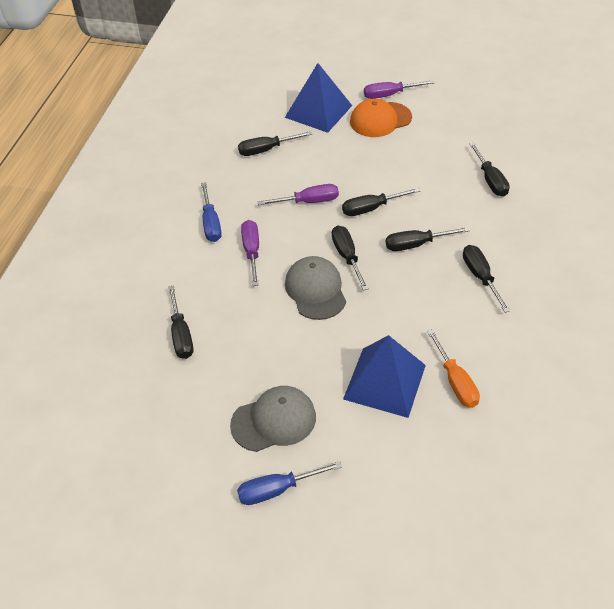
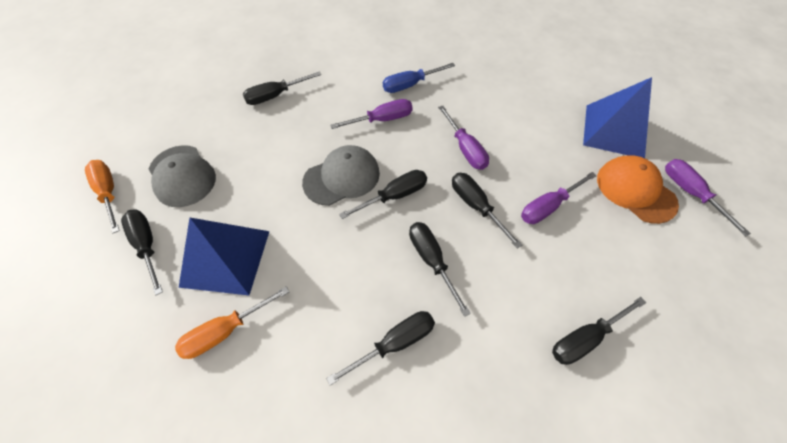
camera: 75 degrees right, 10 degrees up
(266, 150) = (528, 101): black screwdriver -> black screwdriver (147, 246)
(277, 489) = (109, 193): blue screwdriver -> orange screwdriver
(382, 168) = (548, 206): none -> purple screwdriver

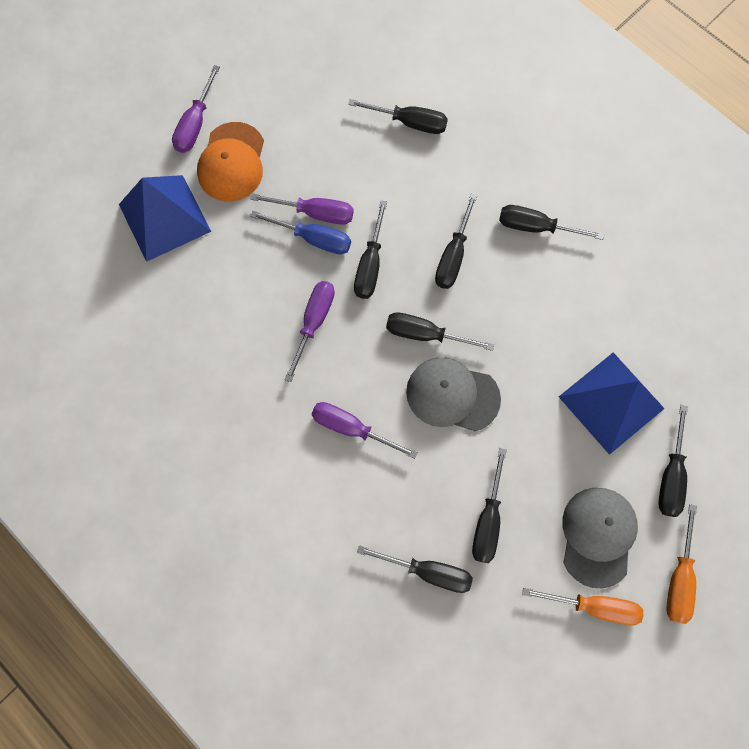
camera: 135 degrees left, 15 degrees up
(226, 331) = (647, 338): orange screwdriver -> orange screwdriver (593, 606)
(261, 137) = (488, 520): none -> black screwdriver
(410, 85) = (275, 448): blue screwdriver -> blue screwdriver (313, 238)

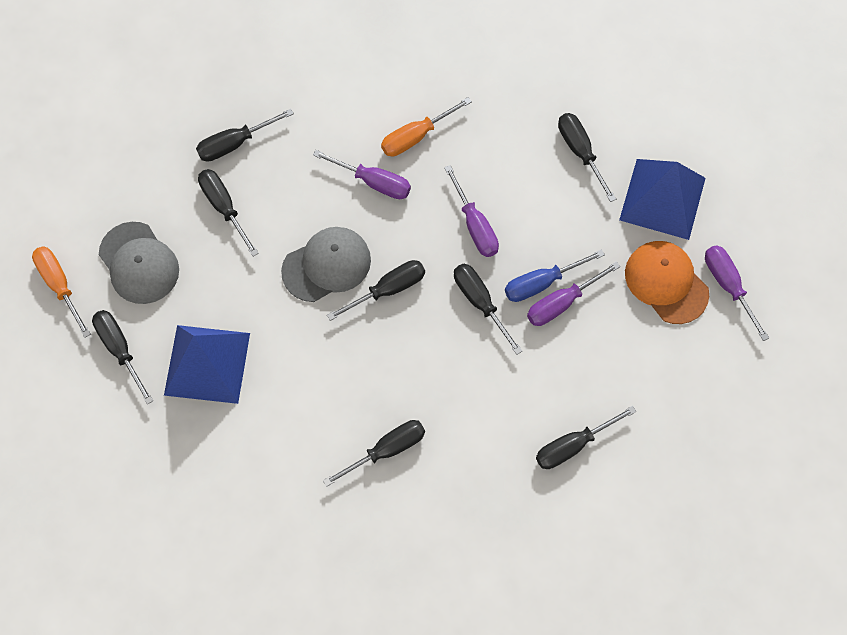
camera: 135 degrees right, 5 degrees down
(352, 428) = (373, 182): purple screwdriver -> purple screwdriver turned 45 degrees clockwise
(453, 256) = (427, 367): black screwdriver -> black screwdriver (580, 152)
(593, 606) = (105, 217): orange screwdriver -> orange screwdriver (416, 136)

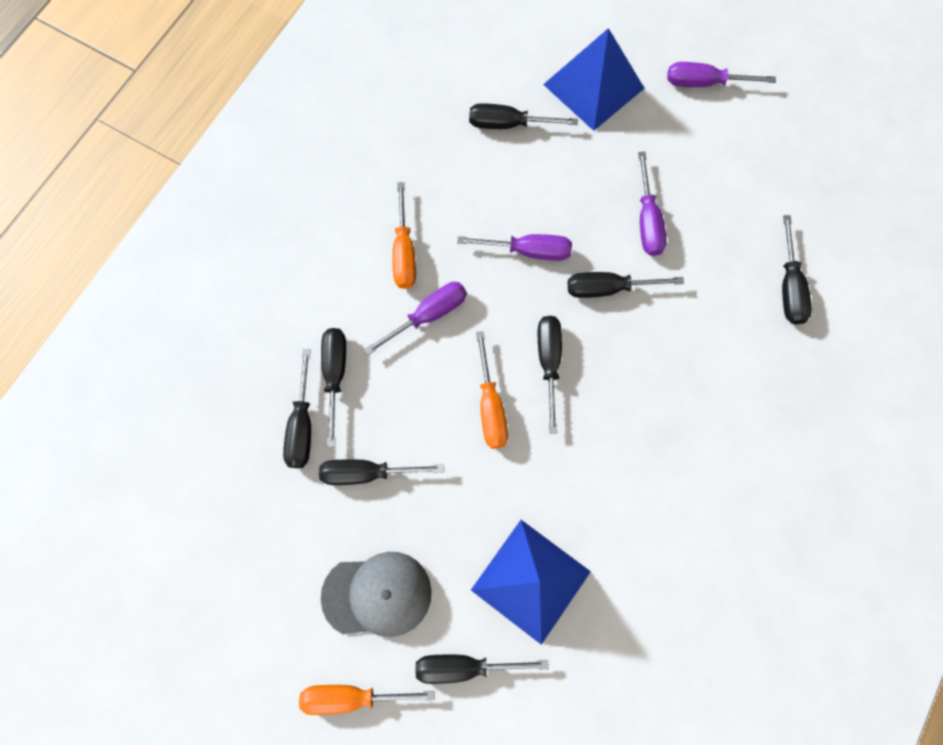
camera: 60 degrees left, 5 degrees up
(327, 265) = (490, 406): grey cap -> orange screwdriver
(386, 450) = (713, 452): black screwdriver -> black screwdriver (335, 375)
(542, 283) = (618, 226): blue screwdriver -> none
(666, 283) = (675, 127): orange cap -> none

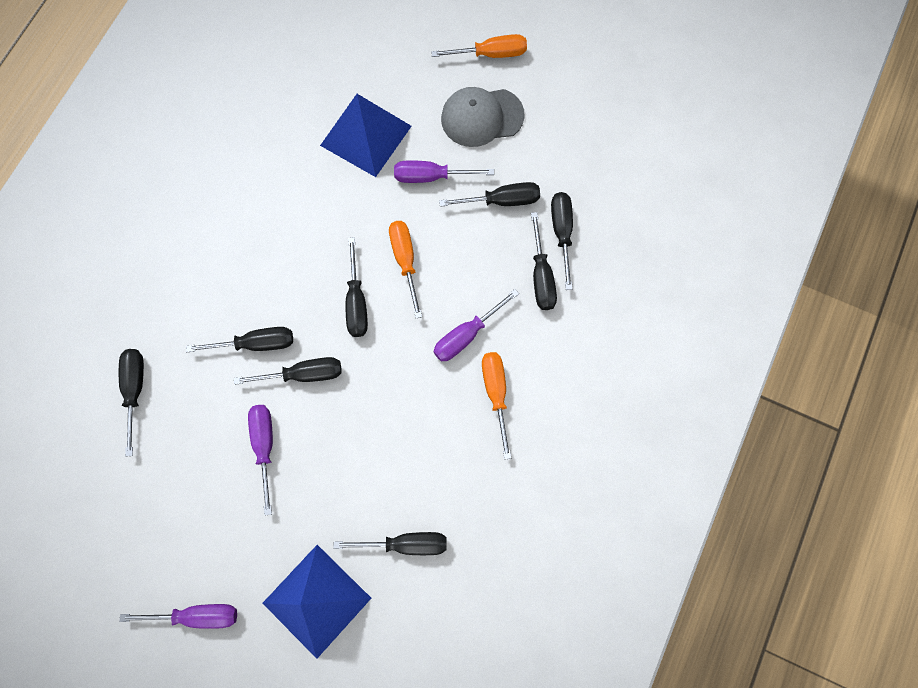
camera: 175 degrees right, 0 degrees up
(465, 666) = (411, 78): black screwdriver -> black screwdriver (255, 344)
(528, 251) = (379, 405): purple screwdriver -> purple screwdriver (431, 176)

